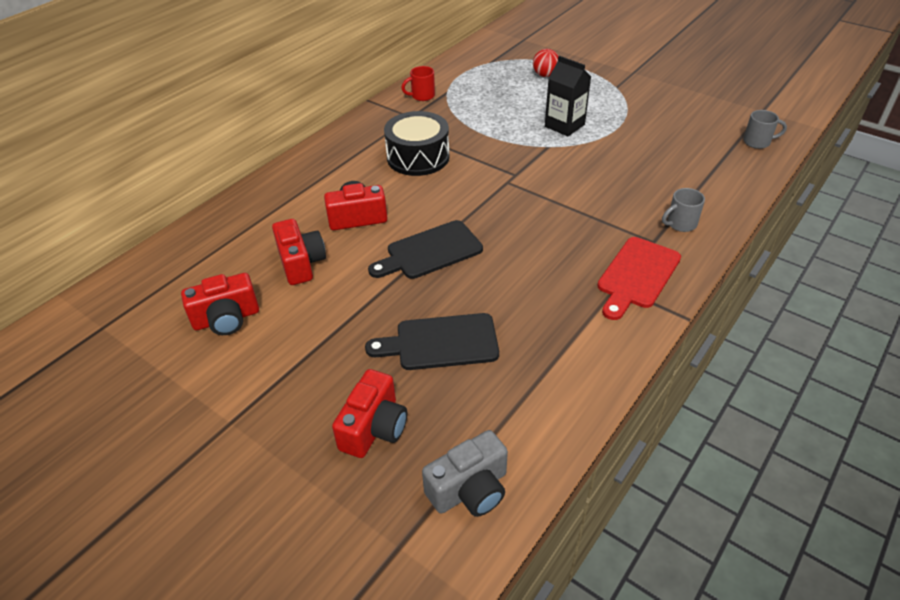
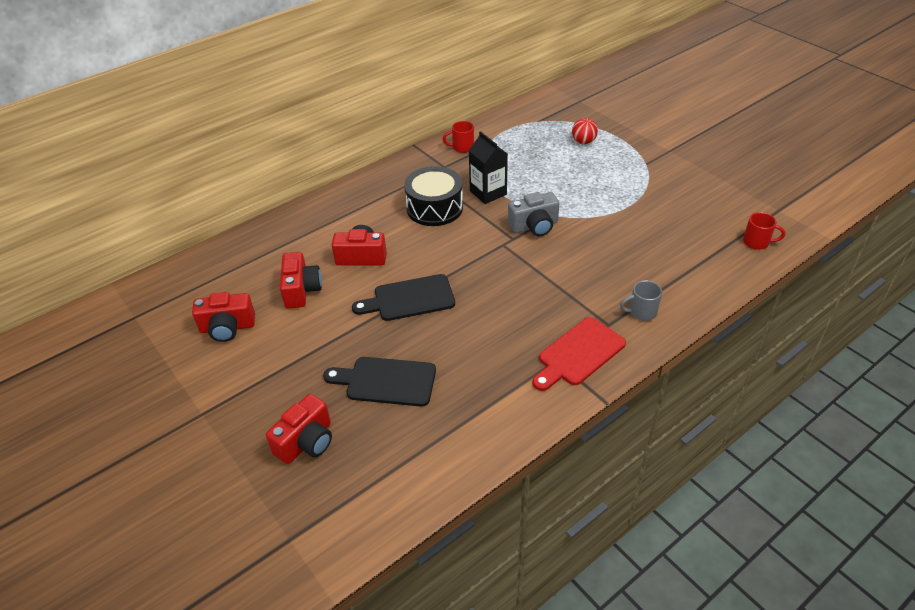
camera: 15 degrees right, 0 degrees up
(470, 489) = (360, 508): grey camera -> grey camera (534, 226)
(564, 125) = (579, 197): black carton -> black carton (488, 193)
(757, 142) = (757, 242): grey mug -> red mug

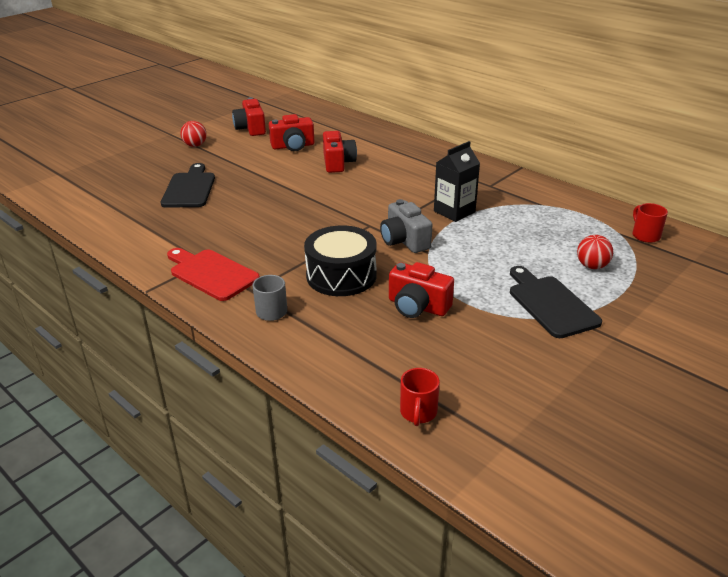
camera: 80 degrees right, 10 degrees down
(257, 383) = (195, 145): none -> red ball
(306, 442) = (137, 168): red camera -> red camera (417, 306)
(409, 299) = (285, 188): black cutting board -> black cutting board (550, 304)
(434, 208) = (418, 187): black drum -> black drum (341, 275)
(462, 147) = (531, 191): red mug -> red mug (645, 235)

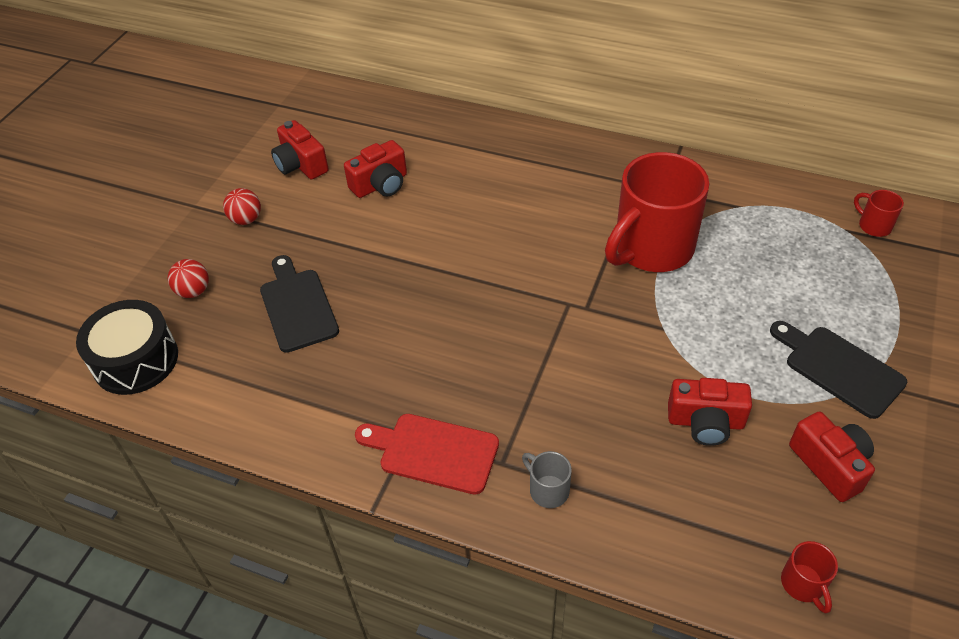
camera: 20 degrees left, 15 degrees up
(338, 163) = (459, 201): red camera -> red camera (830, 465)
(341, 275) = (590, 401): black drum -> black drum (136, 360)
(404, 241) = (625, 318): grey camera -> none
(454, 211) = (651, 249): black carton -> red mug
(592, 266) = (847, 293): red ball -> red ball (193, 291)

